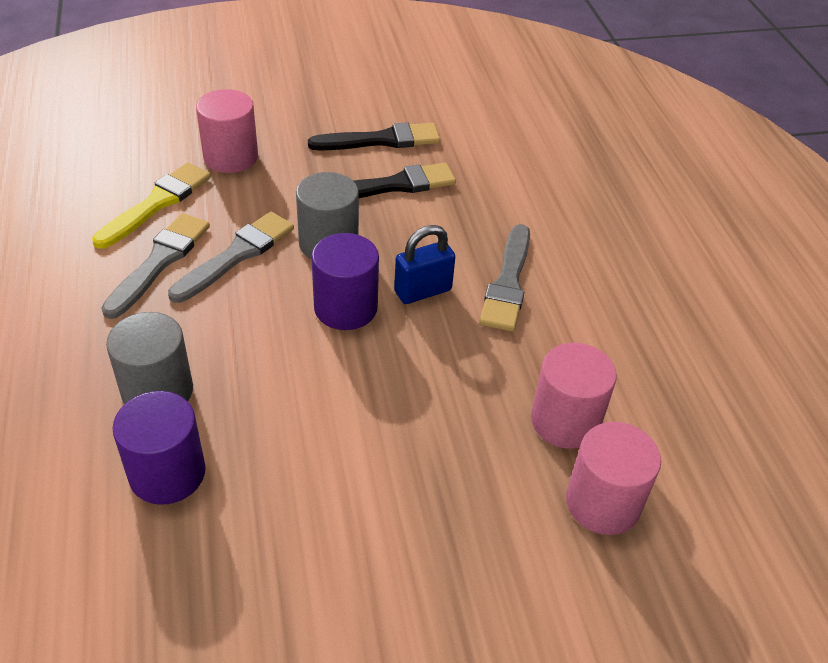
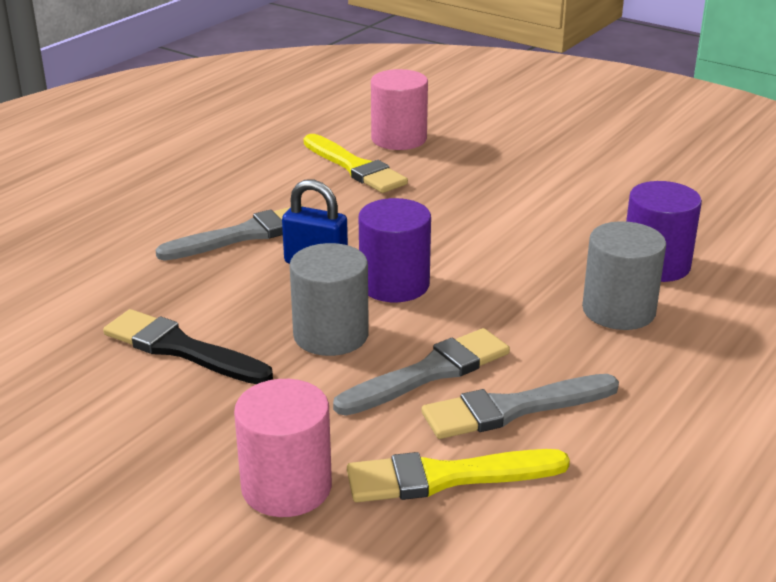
camera: 130 degrees left, 15 degrees down
(236, 255) = (429, 372): grey brush -> grey brush turned 150 degrees clockwise
(381, 140) = (99, 402): black brush -> none
(565, 421) = (355, 167): pink cylinder -> yellow brush

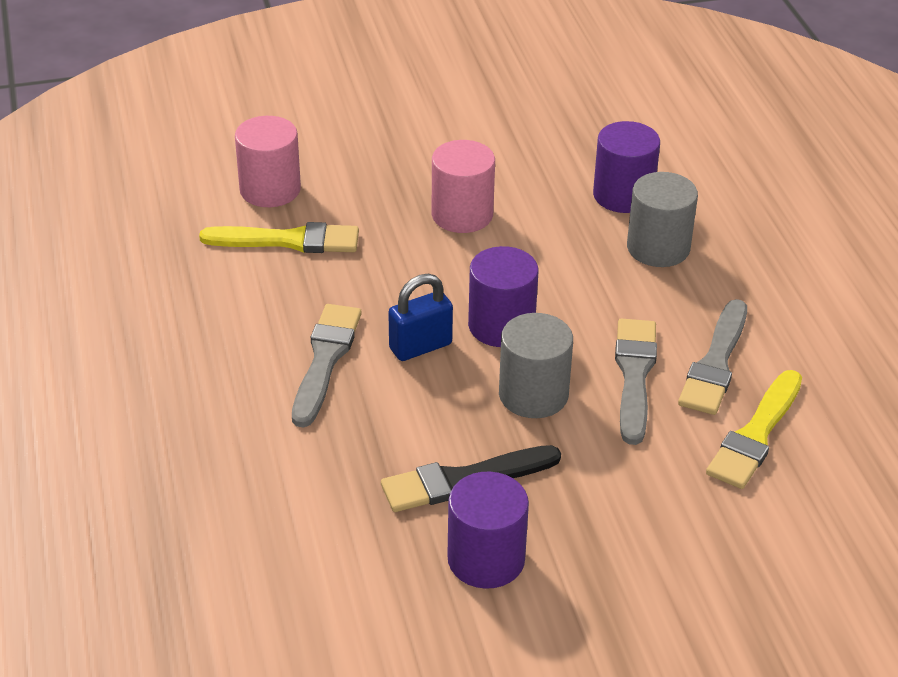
camera: 50 degrees left, 10 degrees up
(96, 401) = (486, 559): none -> purple cylinder
(286, 487) = (693, 512): pink cylinder -> pink cylinder (462, 214)

